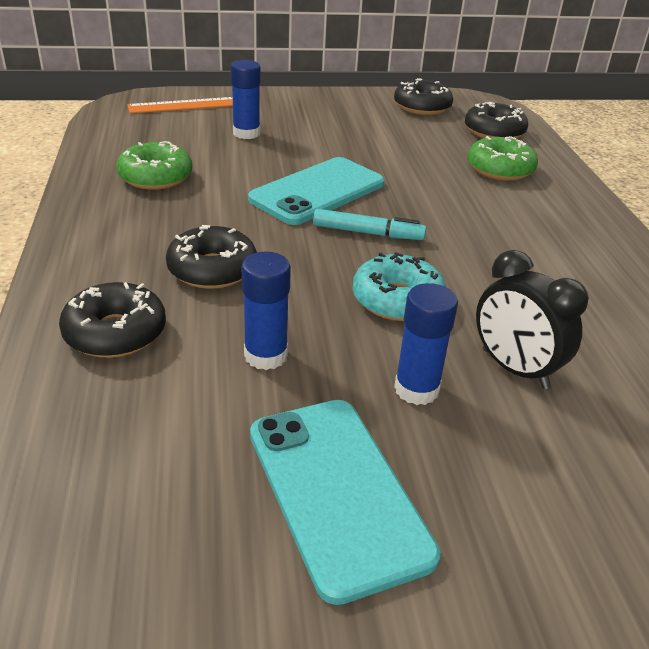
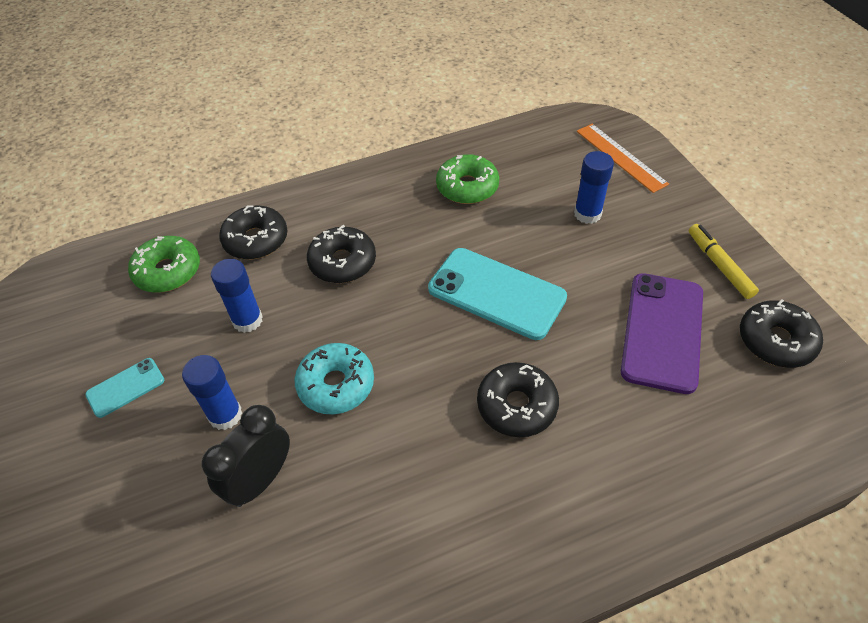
camera: 80 degrees right, 15 degrees up
(337, 492) = (125, 387): turquoise phone -> turquoise phone, size x0.51
(341, 104) = (719, 266): none -> yellow marker
(367, 233) = (436, 344): turquoise marker -> none
(397, 137) = (662, 331): none -> purple phone
(494, 132) = (753, 428): black donut -> black donut (516, 405)
(500, 169) = (641, 443): green donut -> green donut (168, 271)

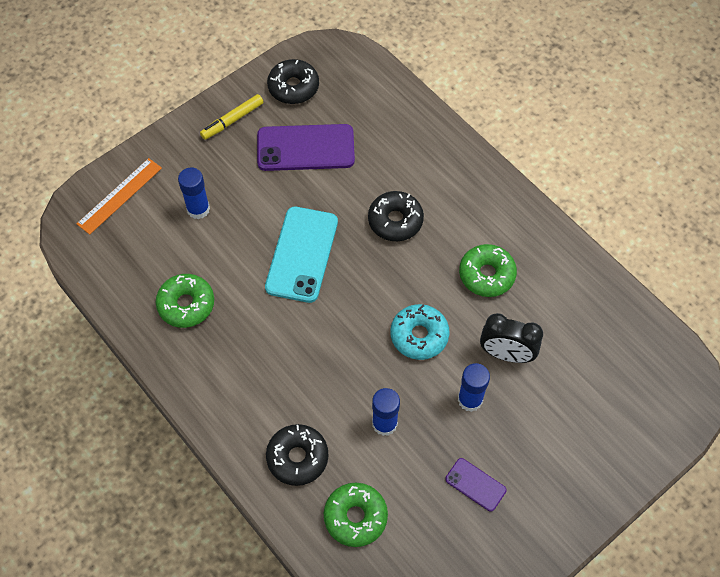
camera: 110 degrees left, 10 degrees up
(125, 387) = (475, 484): turquoise phone -> purple phone
(342, 262) = (302, 375): black donut -> none
(390, 497) = (486, 275): none -> green donut

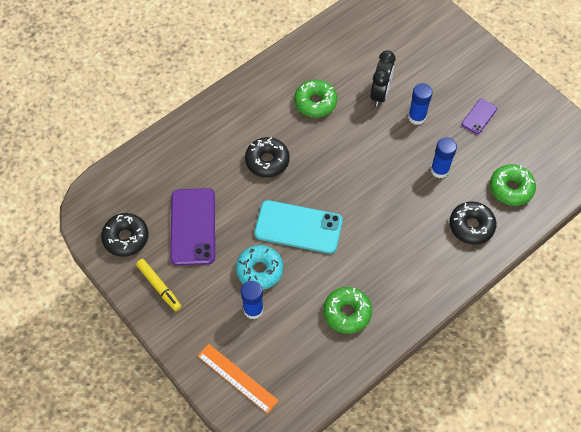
camera: 90 degrees left, 0 degrees up
(419, 336) = (368, 147): turquoise donut -> turquoise donut (259, 270)

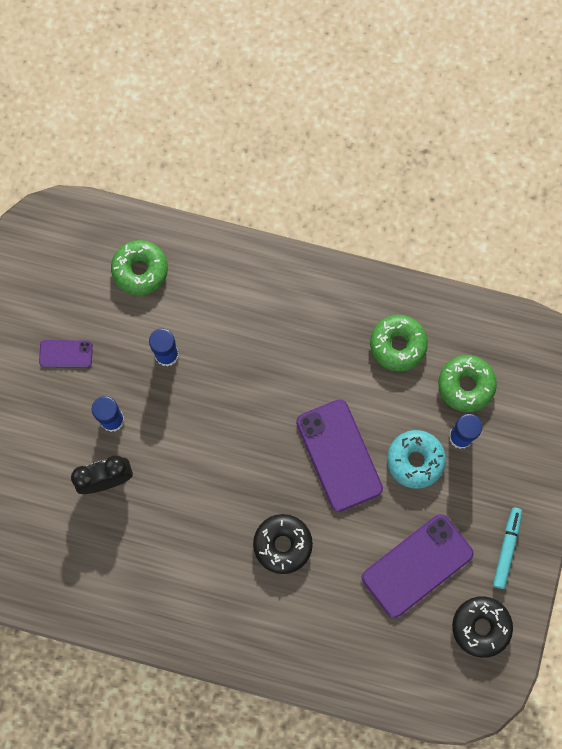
camera: 125 degrees left, 15 degrees up
(159, 286) = (506, 549): yellow marker -> turquoise marker
(237, 378) = (538, 402): orange ruler -> none
(298, 227) = (339, 455): turquoise phone -> purple phone
(315, 102) = (168, 545): green donut -> green donut (466, 385)
(471, 226) = (214, 284): black donut -> none

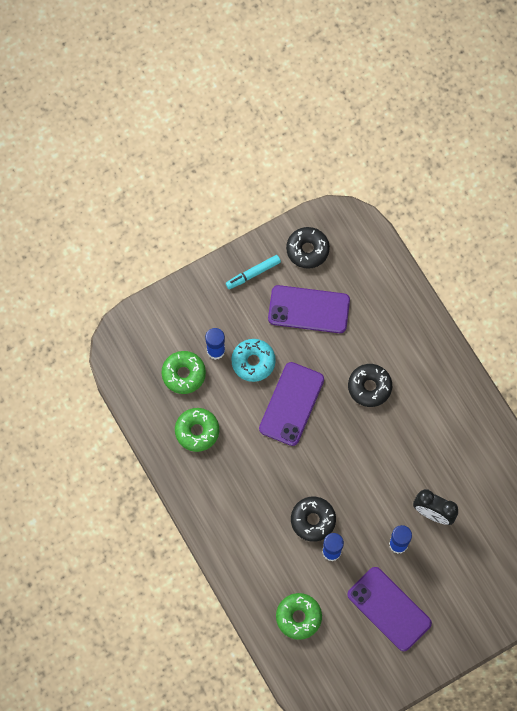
camera: 135 degrees left, 5 degrees down
(66, 354) = (389, 609): purple phone -> purple phone, size x1.98
(211, 366) = (313, 520): none -> black donut

